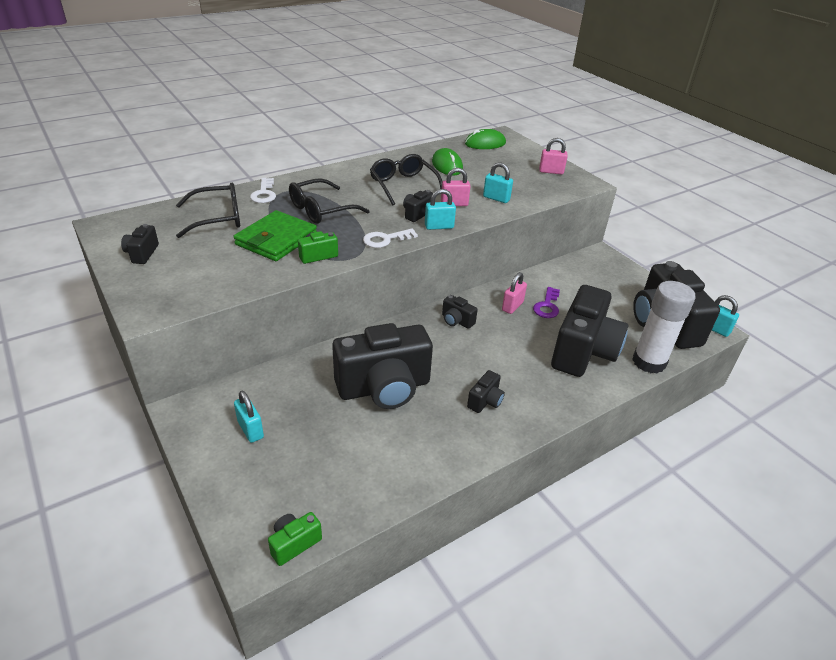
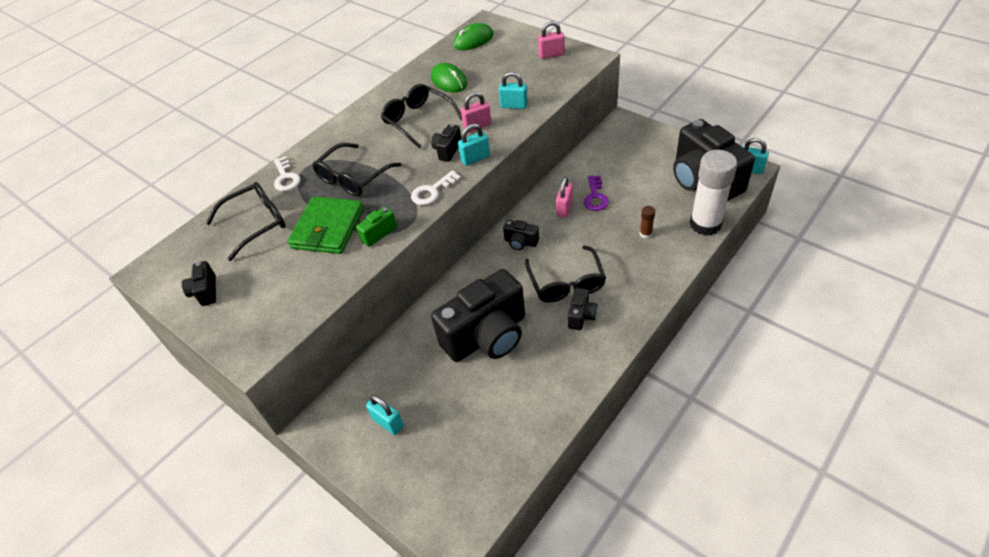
camera: 10 degrees left, 10 degrees up
(294, 543) = (480, 512): green camera -> none
(484, 368) = (566, 283): none -> black glasses
(583, 351) = (645, 234): black camera -> brown glue stick

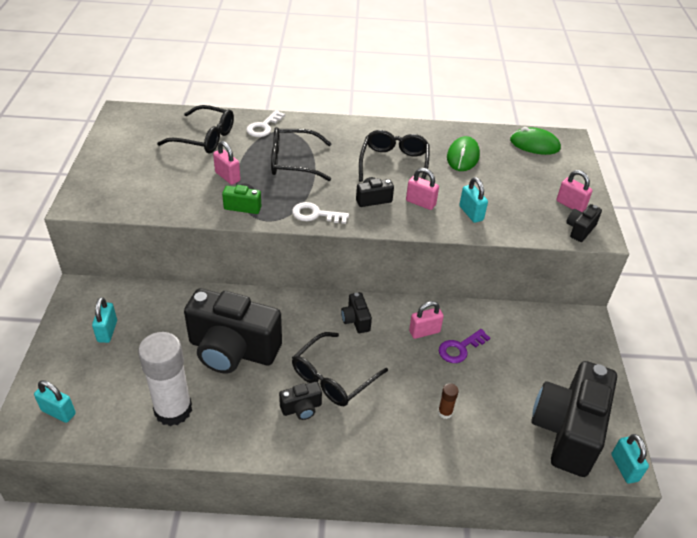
camera: 45 degrees right, 5 degrees down
(205, 291) = (122, 149): black camera -> black camera (580, 230)
(328, 228) = (227, 177): green wallet -> pink padlock
(475, 158) = (378, 221): turquoise padlock -> turquoise padlock (58, 412)
(705, 224) = (502, 460): white glue stick -> white glue stick (173, 410)

